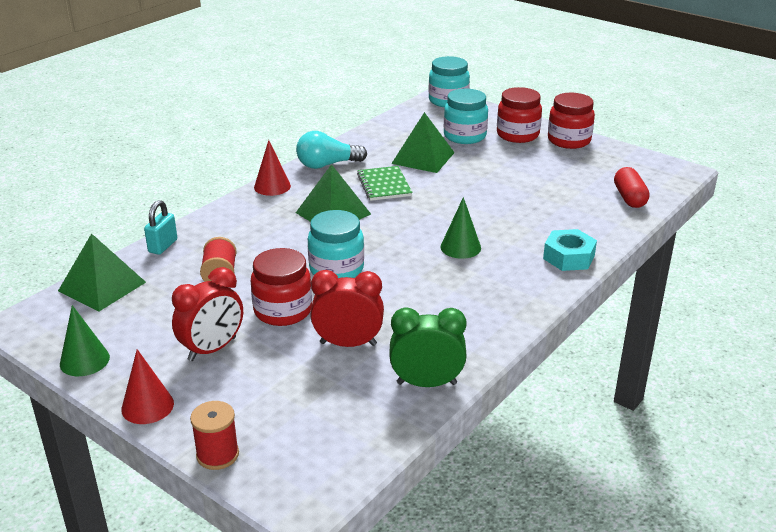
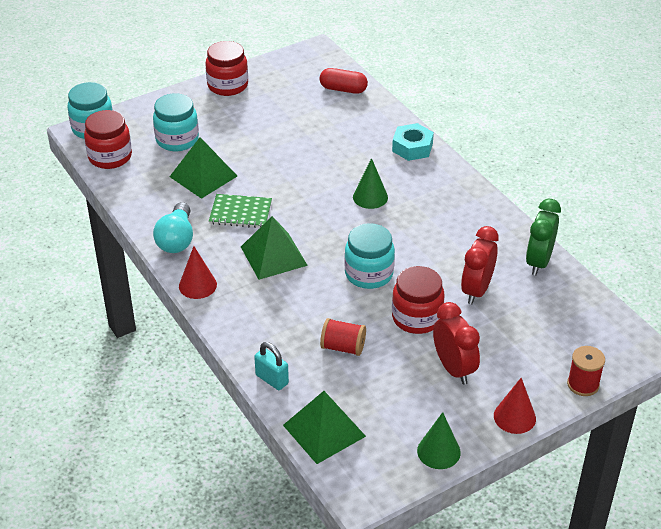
camera: 70 degrees left, 10 degrees up
(517, 135) = (197, 109): red jar -> red jar (110, 157)

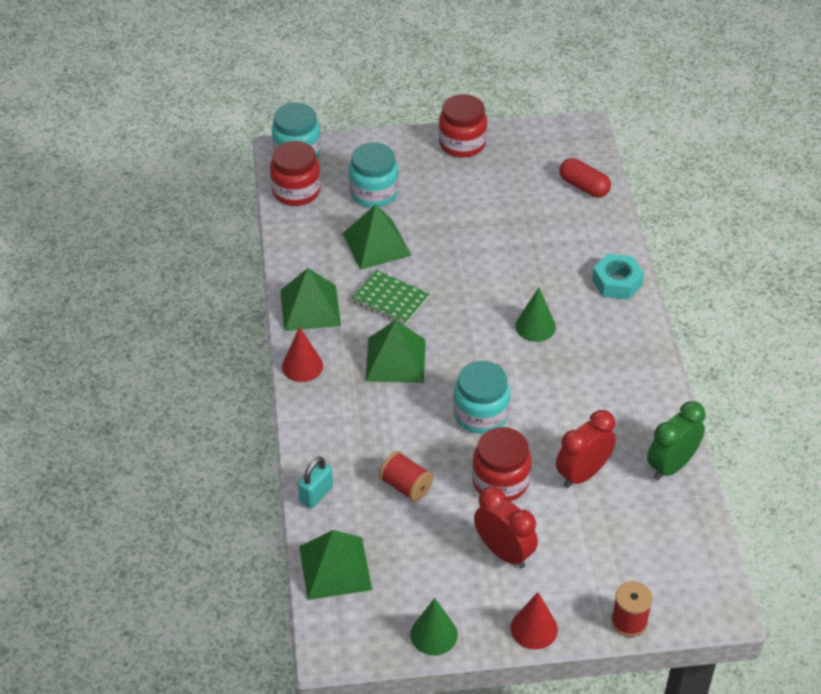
camera: 25 degrees right, 5 degrees up
(176, 239) = (310, 308): turquoise light bulb -> green pyramid
(272, 379) = (316, 494): turquoise padlock -> turquoise padlock turned 60 degrees clockwise
(453, 368) = (504, 552): red clock -> red clock turned 45 degrees counterclockwise

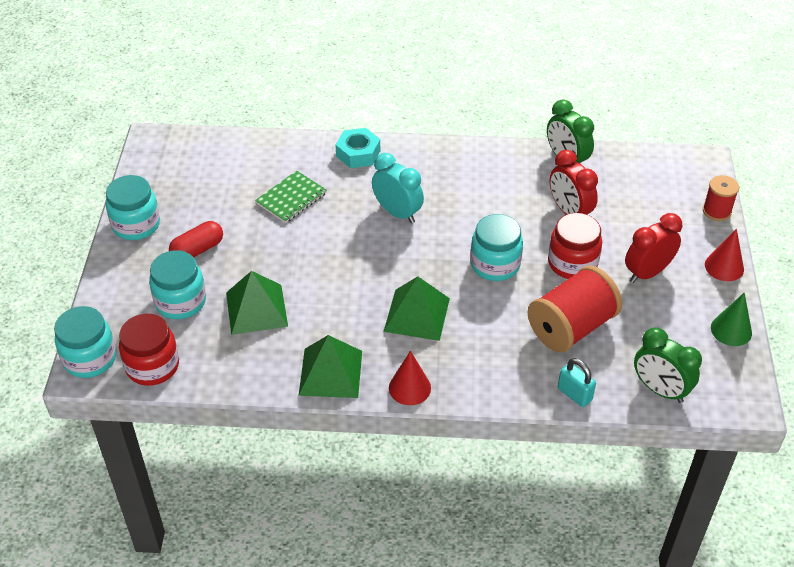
camera: 80 degrees left, 0 degrees up
(335, 568) = (660, 390): green pyramid -> green clock
(390, 299) = (336, 308): green notebook -> green notebook (291, 198)
(406, 486) = (571, 327): red spool -> red spool, size x1.86
(462, 144) = (136, 225): red jar -> turquoise jar
(535, 326) = (397, 213): green cone -> turquoise clock
(584, 187) = (231, 152): red capsule -> red capsule (197, 250)

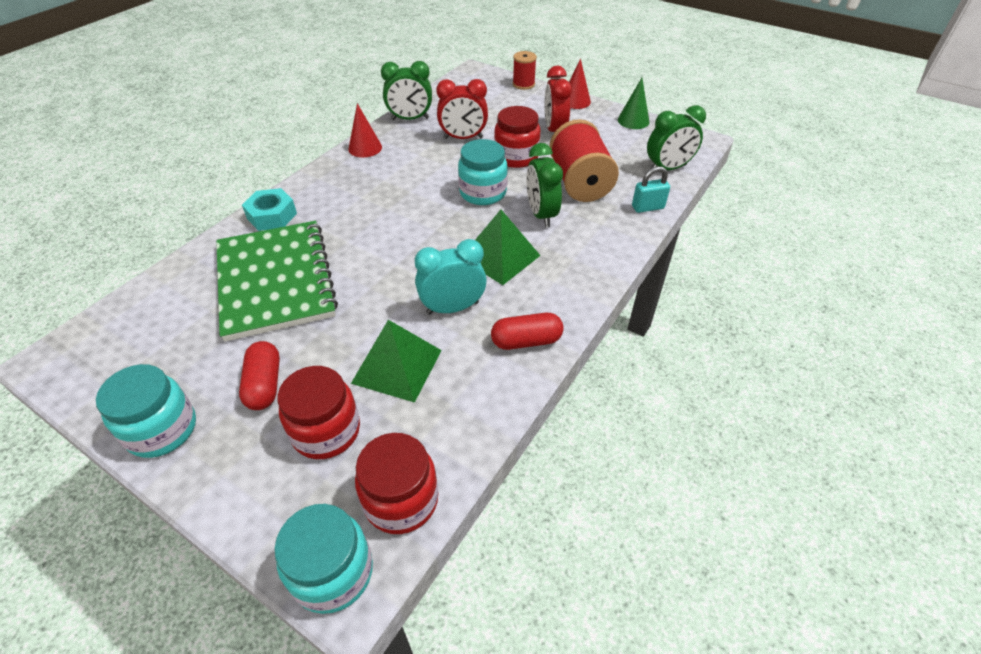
camera: 60 degrees left, 0 degrees up
(180, 302) = (326, 431): turquoise jar -> red jar
(291, 198) = (275, 281): green notebook -> green notebook, size x2.05
(331, 373) = (526, 341): green pyramid -> red capsule
(397, 213) = (370, 221): turquoise clock -> turquoise clock (452, 308)
(409, 388) = (581, 294): red cone -> red cone (365, 148)
(496, 318) = (541, 214): none -> green clock

